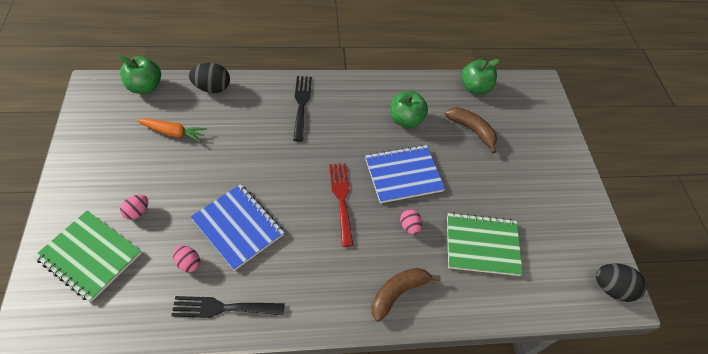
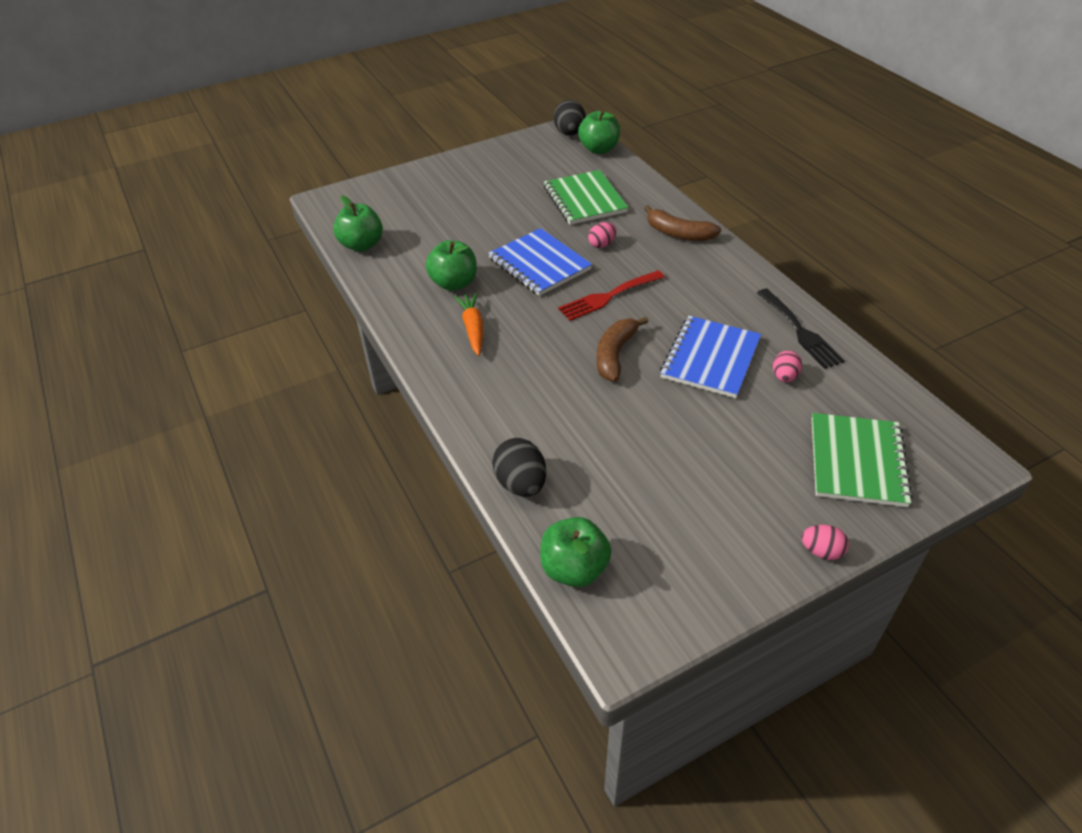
camera: 105 degrees left, 10 degrees down
(137, 212) = (771, 452): pink egg -> pink egg (821, 551)
(173, 132) = (633, 484): orange carrot -> orange carrot (473, 328)
(301, 104) = (489, 378): black fork -> none
(472, 130) = (436, 233): brown banana -> brown banana (615, 354)
(571, 300) = (599, 149): none -> green apple

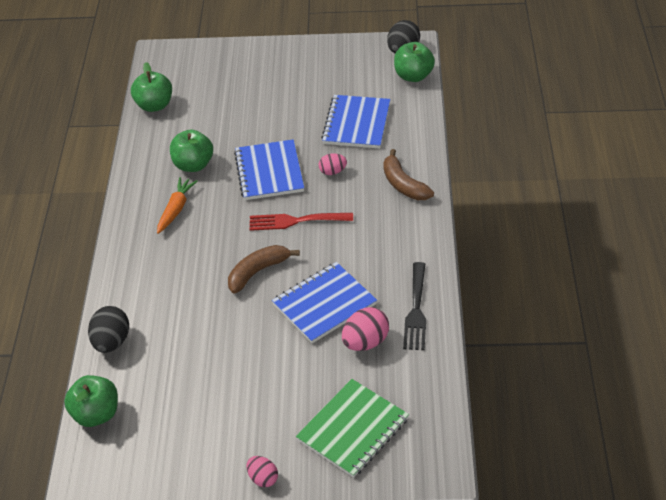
camera: 30 degrees right, 0 degrees up
(585, 200) = (356, 124): green notebook -> blue notebook
(784, 377) = (365, 342): pink egg -> pink egg, size x1.62

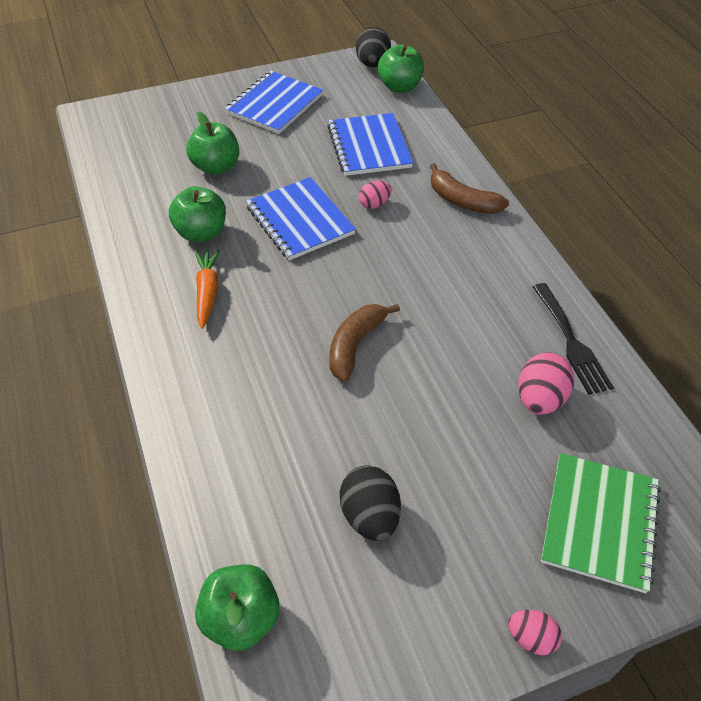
camera: 25 degrees left, 5 degrees up
(111, 342) = (209, 497): black egg -> black egg (369, 516)
(154, 105) = (115, 174): green apple -> green apple (216, 167)
(295, 221) = (365, 271): red fork -> none
(324, 304) = (461, 364): blue notebook -> blue notebook (274, 104)

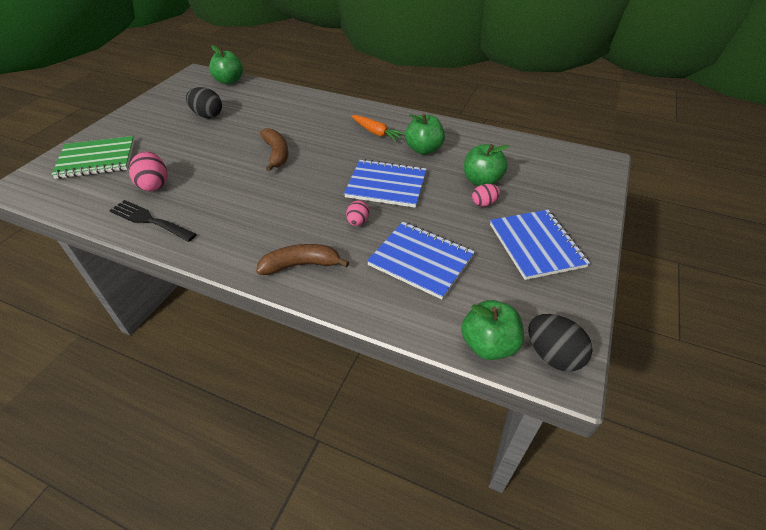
camera: 135 degrees right, 5 degrees down
(531, 638) = (115, 120): pink egg -> pink egg (484, 203)
(599, 522) = (97, 159): green notebook -> green notebook turned 75 degrees counterclockwise

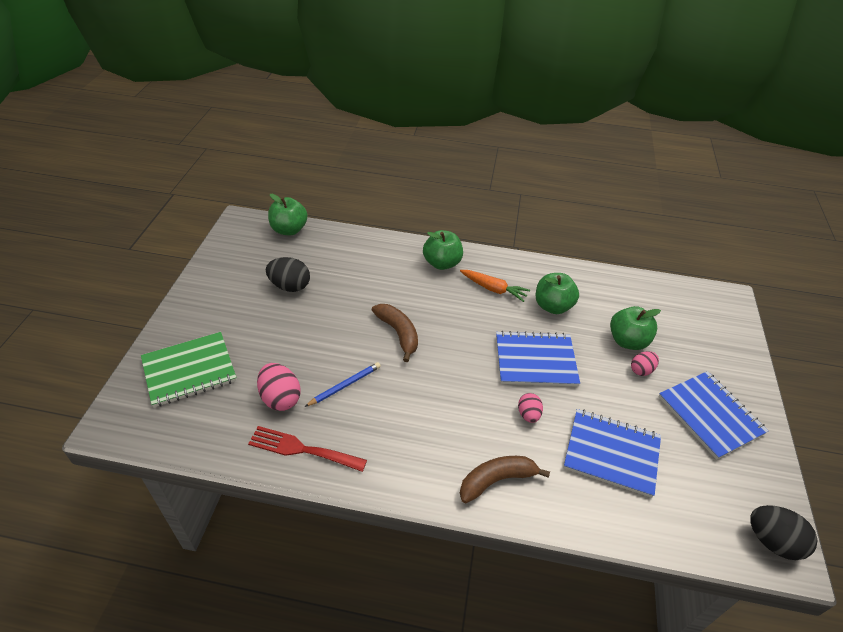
camera: 15 degrees left, 0 degrees up
(149, 220) = (302, 449): black fork -> red fork
(211, 183) = (344, 385): none -> blue pencil
(488, 345) = (713, 541): green apple -> green apple (442, 263)

